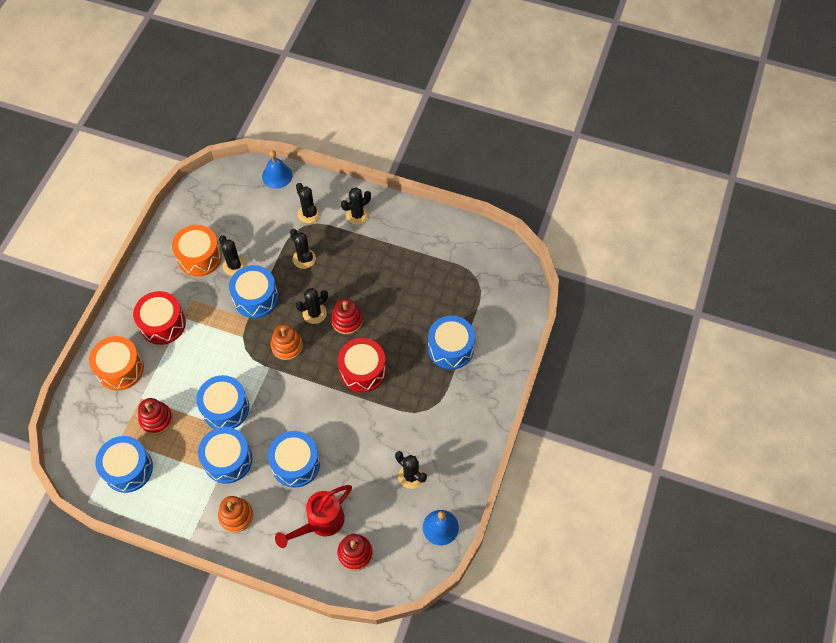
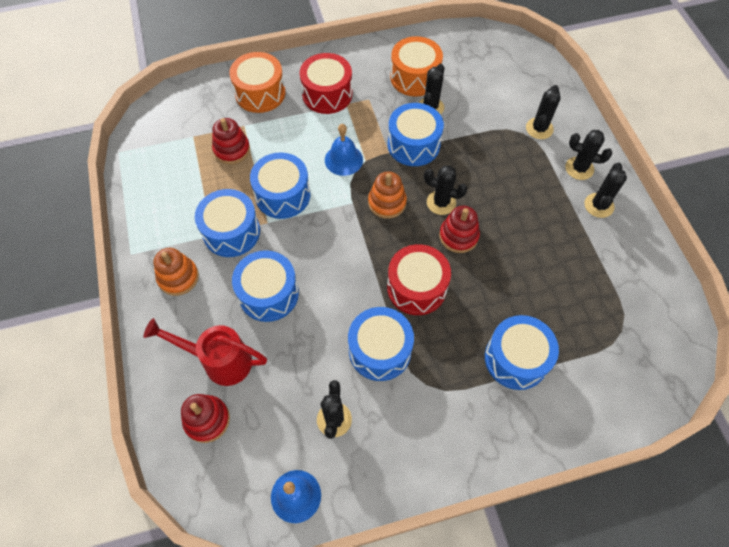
camera: 55 degrees right, 0 degrees up
(128, 469) = (169, 161): blue drum -> blue drum (380, 350)
(277, 176) = (551, 79): blue bell -> blue bell (343, 159)
(304, 259) = (489, 156): black cactus -> black cactus (599, 205)

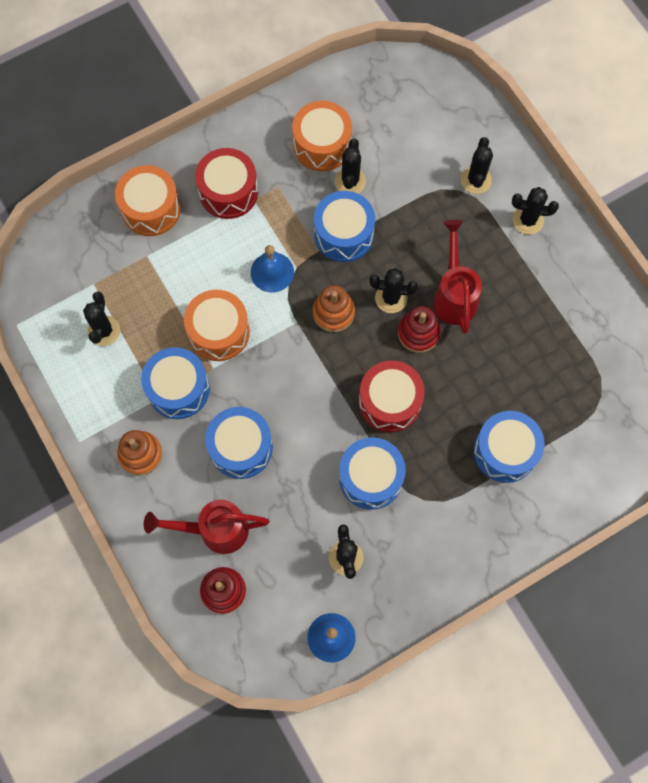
camera: 15 degrees left, 10 degrees up
(232, 150) = (144, 290): red stacking toy -> none
(282, 195) = (219, 332): blue drum -> orange drum
(498, 212) = (454, 295): none -> red watering can
(599, 205) = (556, 260): black cactus -> black cactus (104, 331)

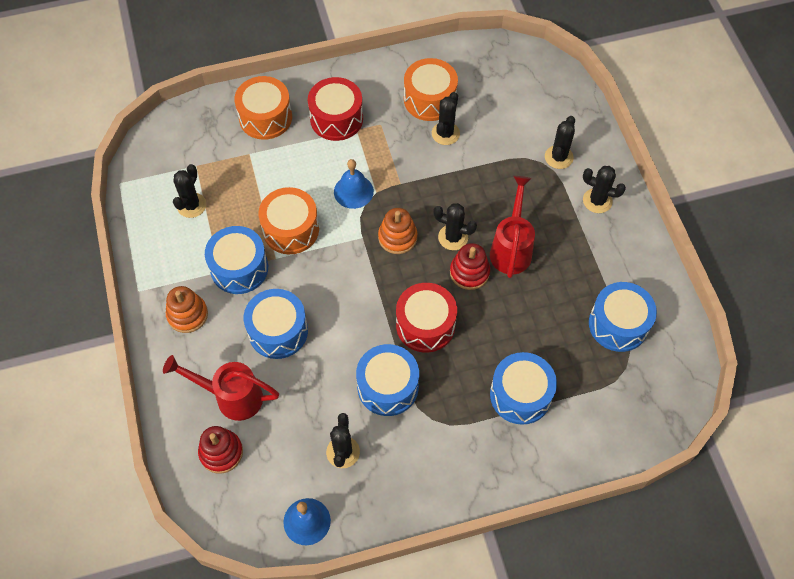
camera: 15 degrees right, 10 degrees down
(343, 234) = (426, 175): blue drum -> blue drum (618, 324)

